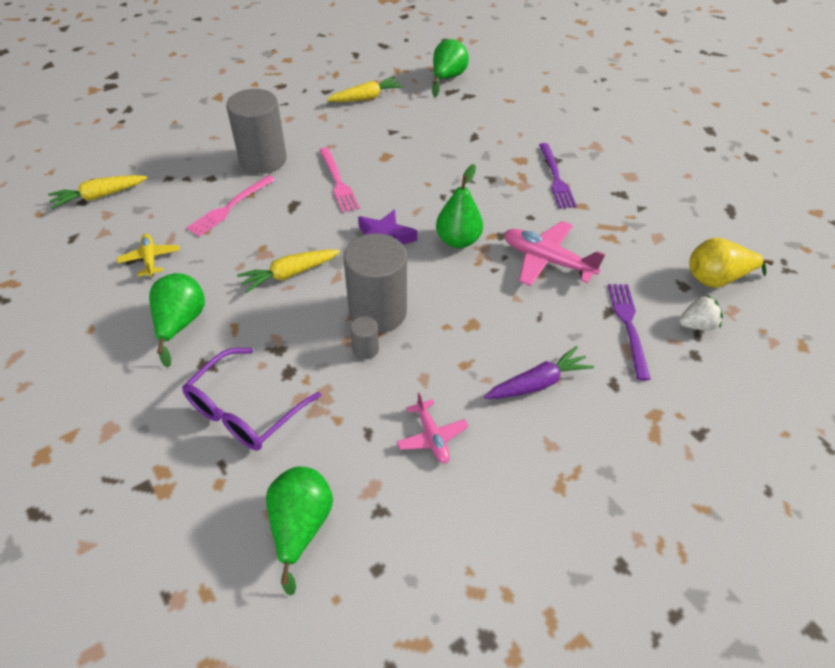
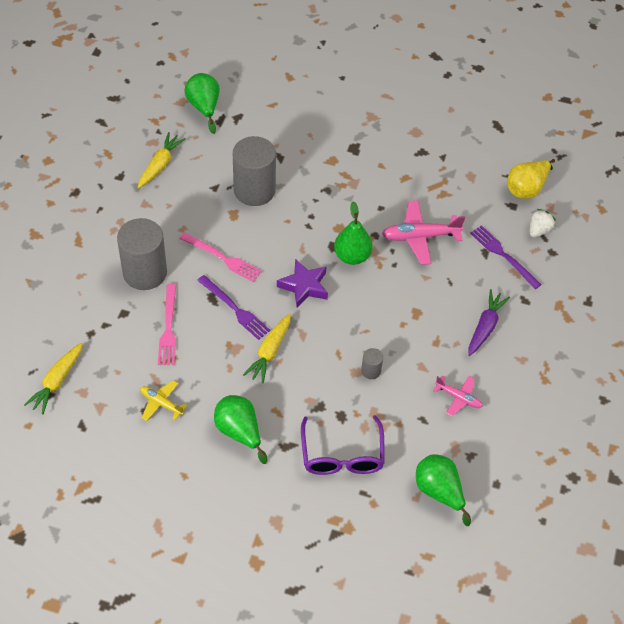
camera: 40 degrees left, 5 degrees up
(378, 311) = (353, 341): grey cylinder -> grey cylinder (254, 190)
(555, 178) = (369, 163): purple fork -> purple fork (234, 309)

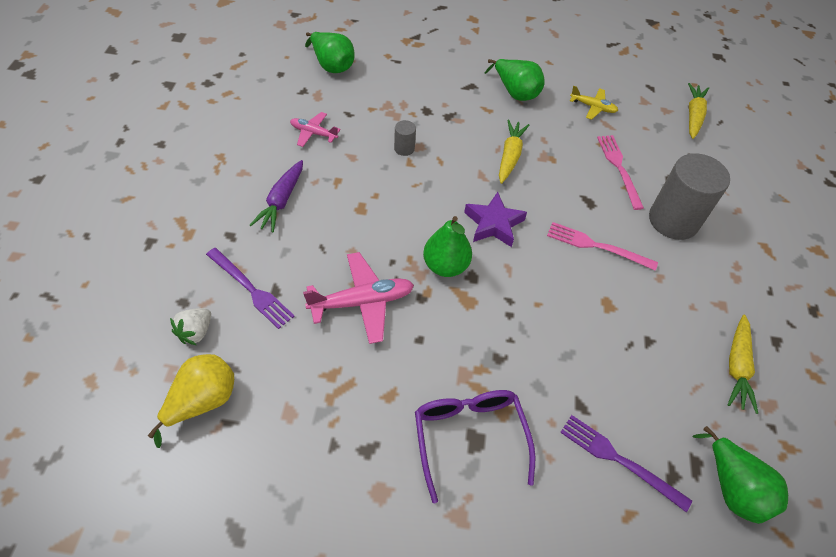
camera: 170 degrees right, 0 degrees up
(234, 309) = (561, 193): purple fork -> purple fork (619, 460)
(254, 190) = (596, 343): grey cylinder -> none
(342, 456) = (420, 83): purple glasses -> purple glasses (469, 436)

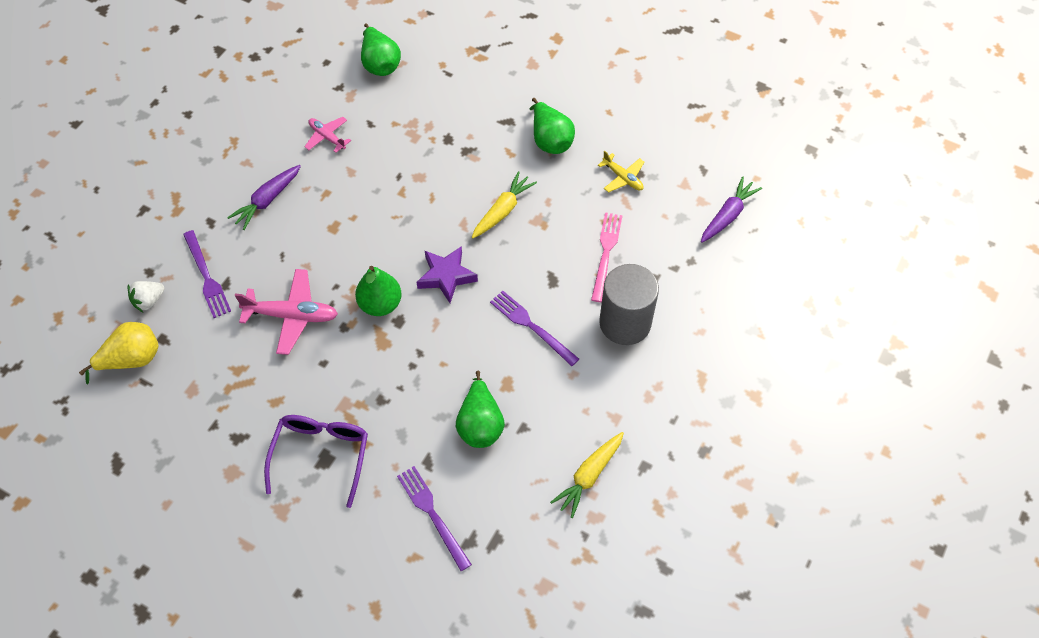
camera: 25 degrees right, 5 degrees up
(404, 148) = (404, 175): grey cylinder -> none
(597, 246) = (532, 326): pink fork -> purple fork
(693, 116) = (728, 215): yellow carrot -> purple carrot
(732, 488) = (513, 568): green pear -> green pear (480, 424)

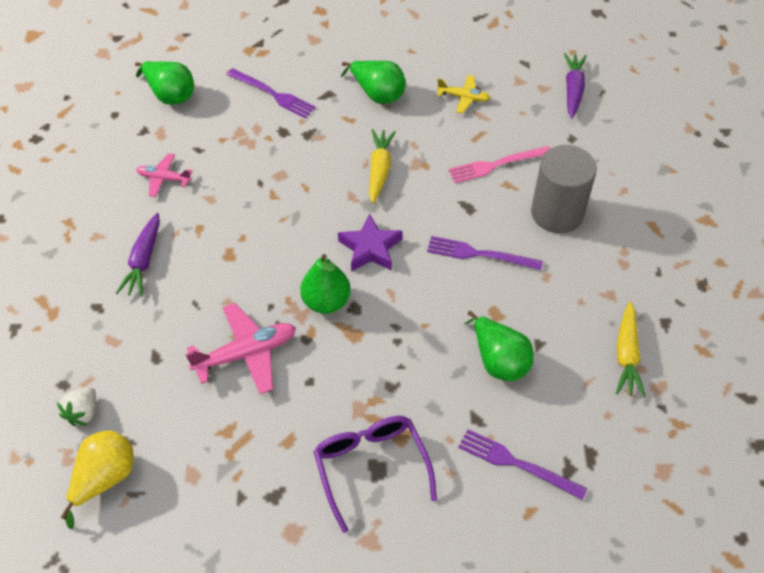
camera: 30 degrees left, 5 degrees down
(206, 276) = (130, 360): purple fork -> purple fork (272, 94)
(606, 253) = (497, 164): pink fork -> pink fork turned 90 degrees counterclockwise

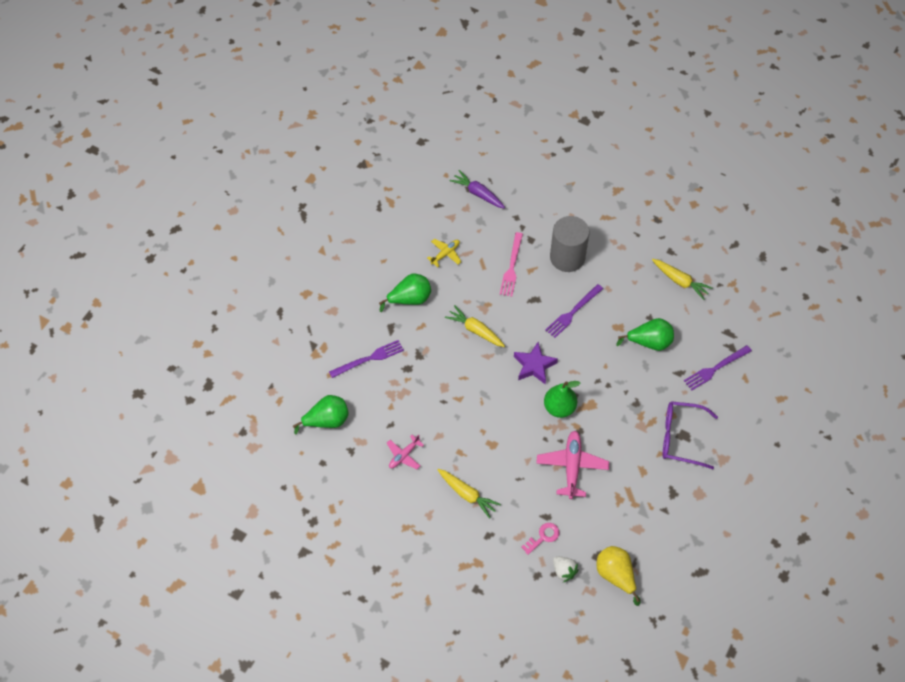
camera: 60 degrees left, 5 degrees up
(123, 367) = (543, 537): none -> pink key
(143, 261) = (467, 494): purple carrot -> yellow carrot

